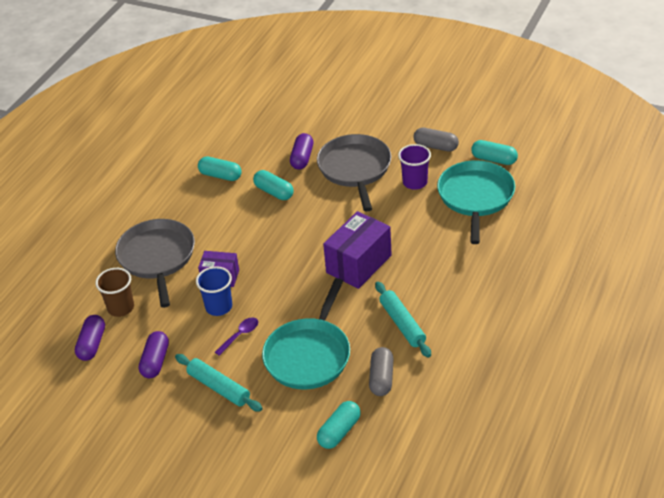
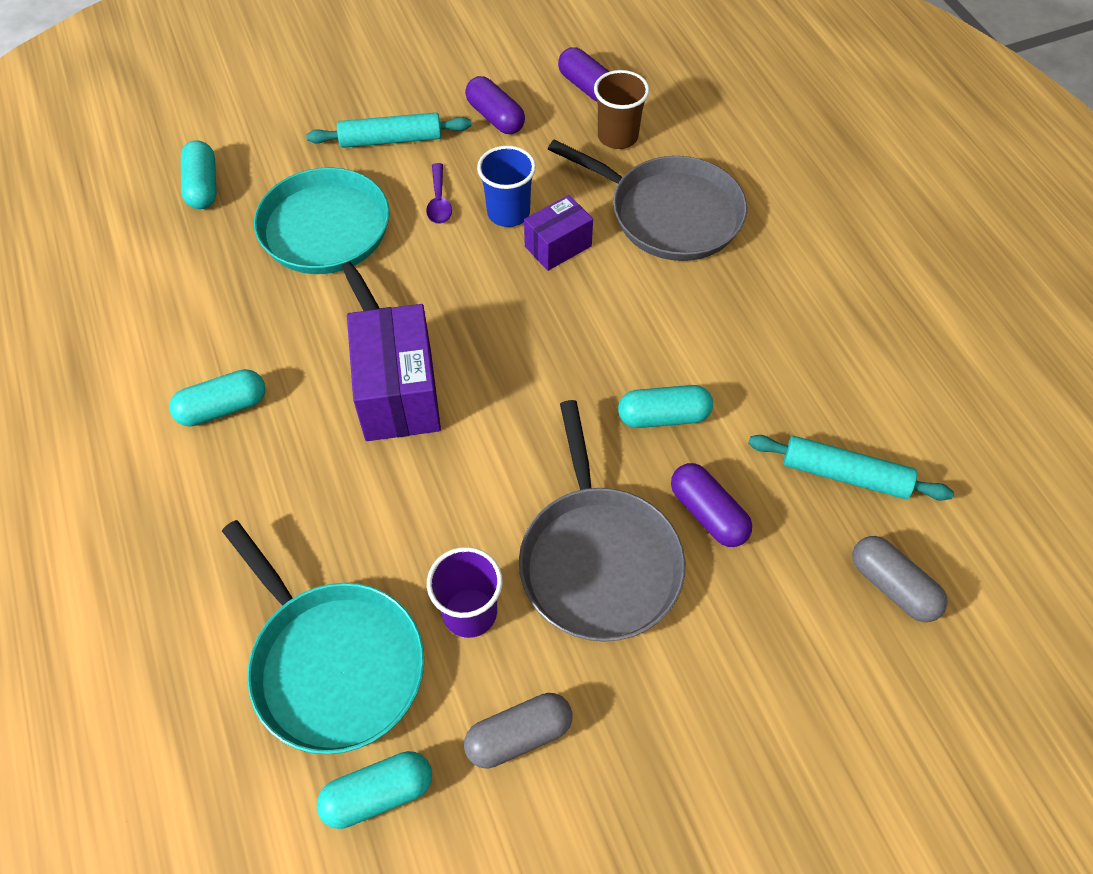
camera: 130 degrees right, 15 degrees up
(220, 175) = (777, 383): turquoise capsule -> turquoise capsule (223, 408)
(355, 169) = (598, 560): grey pan -> grey pan turned 45 degrees clockwise
(381, 378) = (209, 269): grey capsule -> grey capsule (892, 586)
(402, 324) = (247, 352): turquoise rolling pin -> turquoise rolling pin (845, 474)

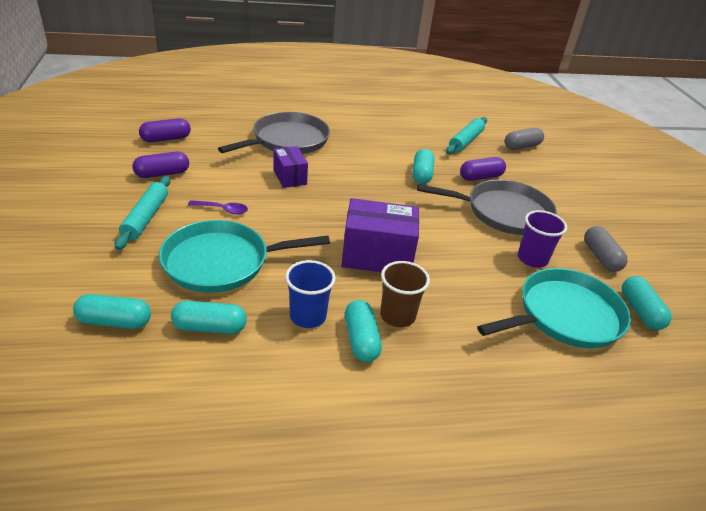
camera: 80 degrees left, 20 degrees down
(212, 263) = (210, 327): none -> turquoise capsule
(508, 213) = (251, 187): blue cup -> blue cup (308, 316)
(617, 137) = (216, 140): brown cup -> brown cup (397, 316)

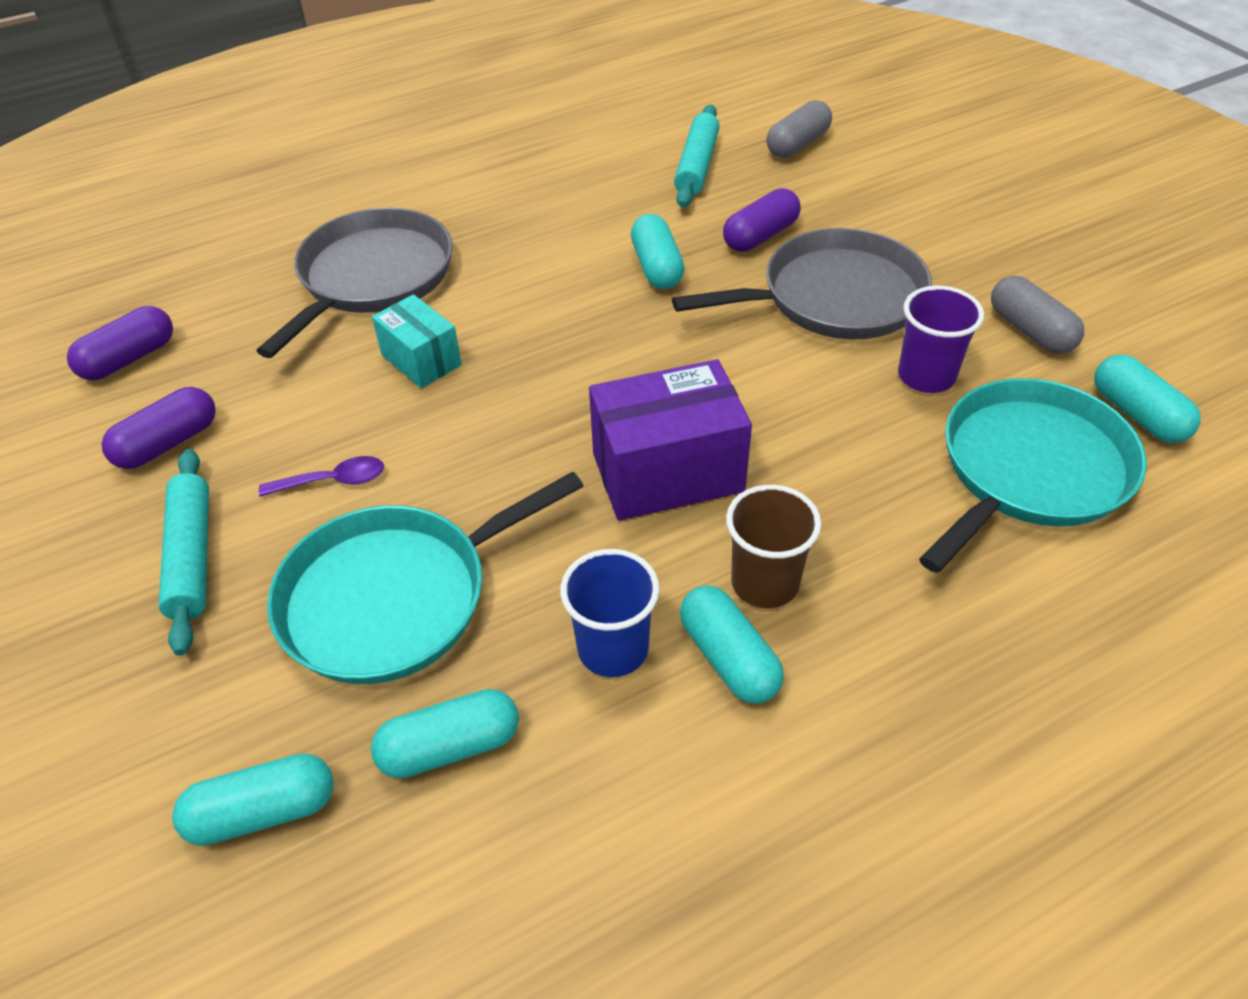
camera: 15 degrees left, 10 degrees up
(290, 177) = (421, 360): purple box -> turquoise box

